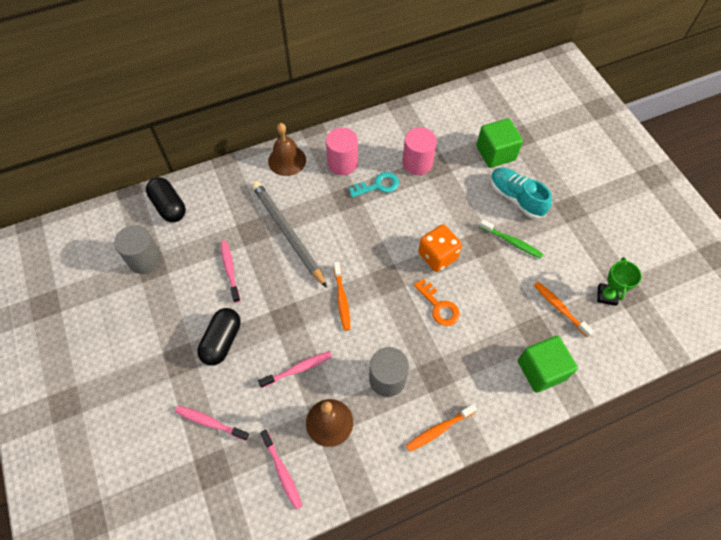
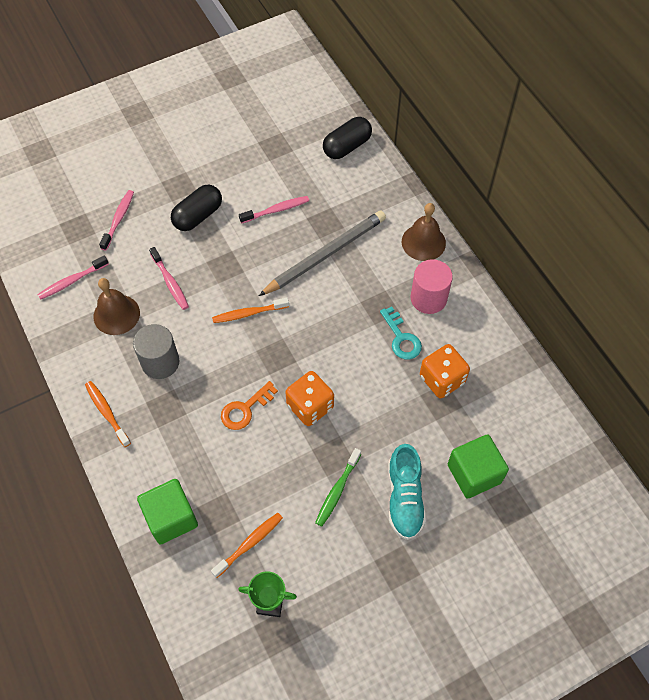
camera: 85 degrees right, 0 degrees up
(145, 259) = (282, 139): grey cylinder -> none
(222, 341) = (198, 216): black capsule -> black capsule turned 60 degrees counterclockwise
(417, 163) = (442, 379): pink cylinder -> orange dice
(516, 198) = (404, 498): turquoise shoe -> turquoise shoe turned 135 degrees clockwise

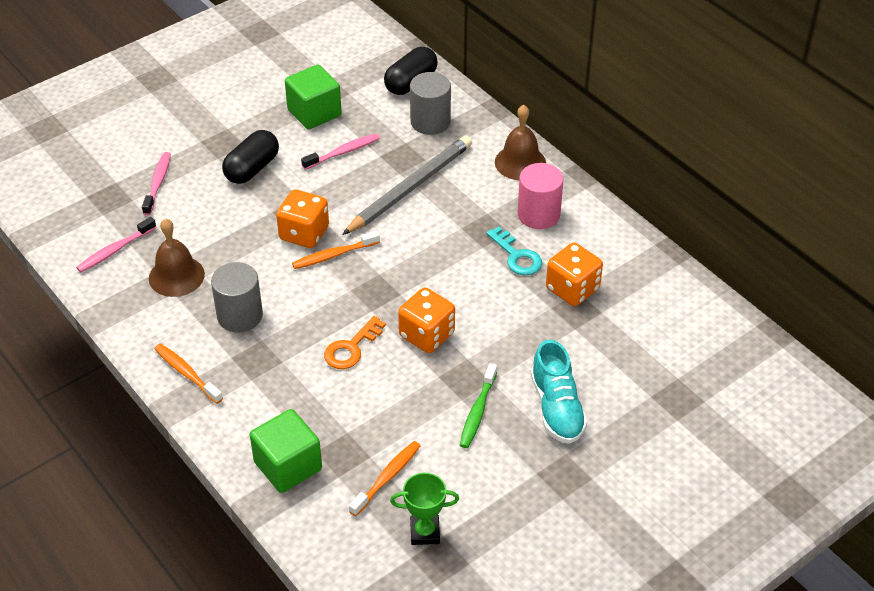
camera: 10 degrees left, 15 degrees down
(170, 282) = (234, 237): pink toothbrush -> none
(228, 288) = (304, 233): none -> orange dice
(355, 189) = (430, 122): none -> grey cylinder
(474, 473) = (630, 373): green cube -> green cube (314, 113)

